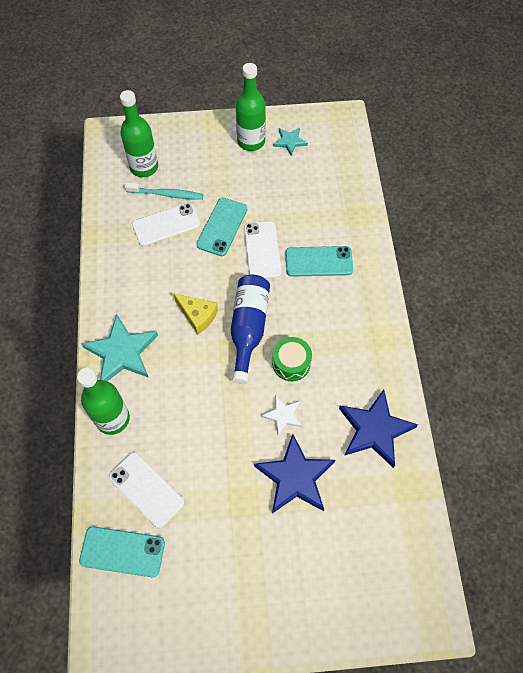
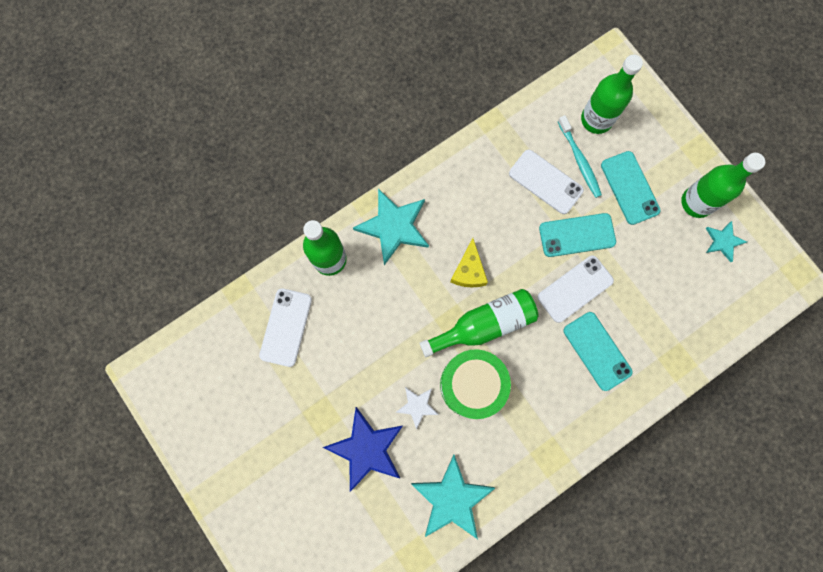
camera: 60 degrees right, 15 degrees up
(122, 551) = (226, 340): turquoise phone -> turquoise phone (630, 188)
(248, 328) = (484, 325): blue bottle -> green bottle
(291, 363) = (472, 385): green drum -> green drum, size x1.60
(375, 429) = (452, 499): blue star -> turquoise star

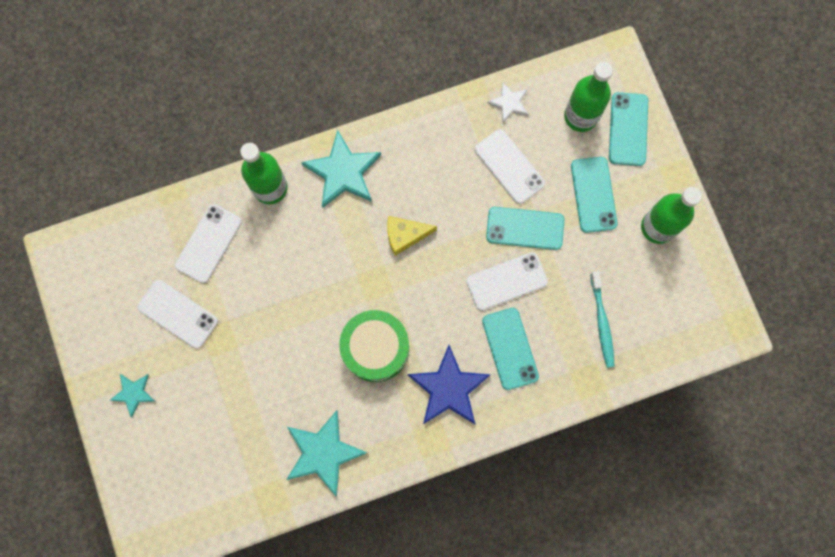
camera: 15 degrees right, 0 degrees up
(275, 402) = (178, 314): none -> white phone
(366, 449) = (254, 382): blue star -> blue star (448, 388)
(417, 406) = (315, 354): white star -> white star (509, 103)
(469, 271) = (405, 235): yellow cheese -> yellow cheese turned 60 degrees clockwise
(484, 325) = (404, 293): green bottle -> none
(579, 160) = (550, 153): turquoise toothbrush -> turquoise toothbrush (602, 322)
(642, 120) = (628, 129): none -> turquoise phone
(723, 241) = (672, 273): turquoise star -> turquoise star (133, 393)

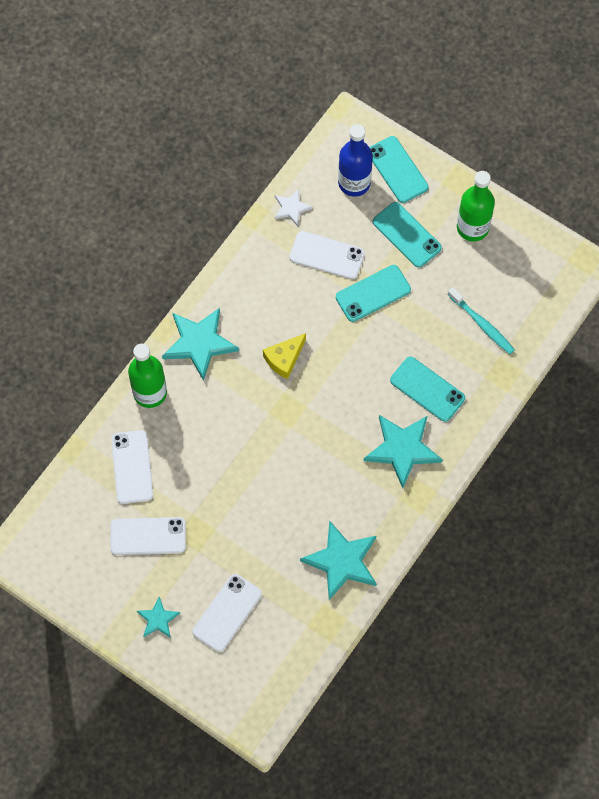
camera: 35 degrees left, 10 degrees down
(375, 348) = (324, 457): green drum -> none
(448, 388) = (402, 449): blue star -> turquoise star
(506, 281) = (388, 341): white phone -> white phone (227, 612)
(580, 116) = (354, 183): green bottle -> blue bottle

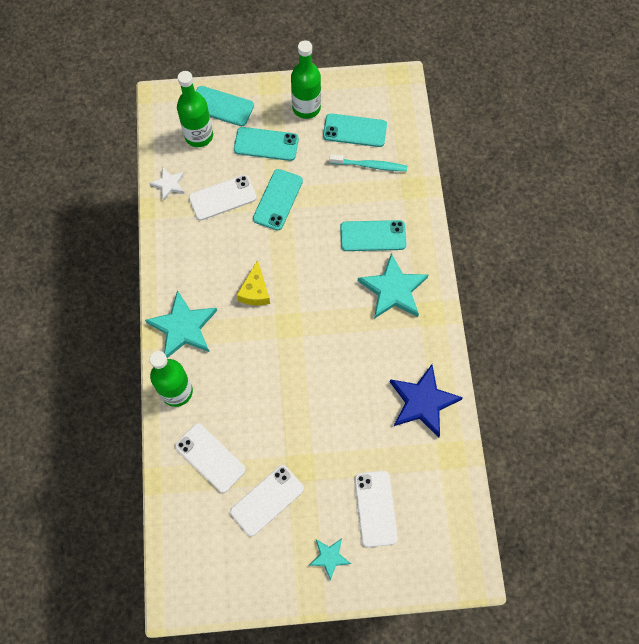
camera: 40 degrees left, 0 degrees up
(342, 561) = (422, 402): turquoise star -> blue star
(354, 183) = (199, 136): blue bottle -> green bottle
(497, 282) = (354, 131): none -> turquoise phone

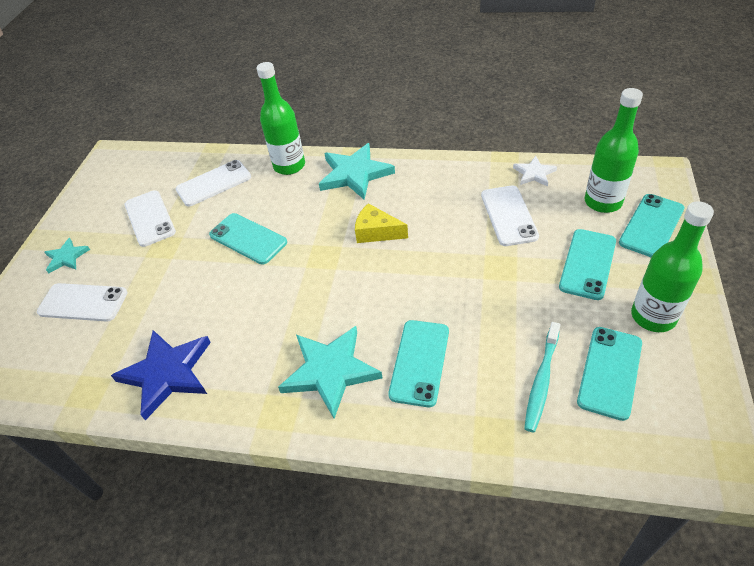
camera: 110 degrees right, 20 degrees down
(278, 200) = (497, 266): turquoise phone -> turquoise phone (248, 239)

